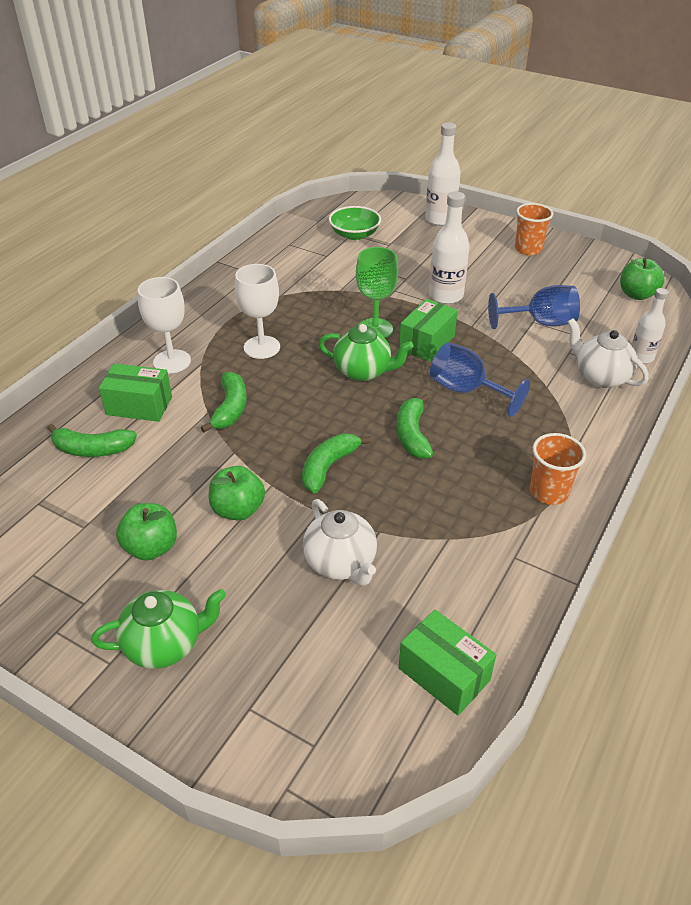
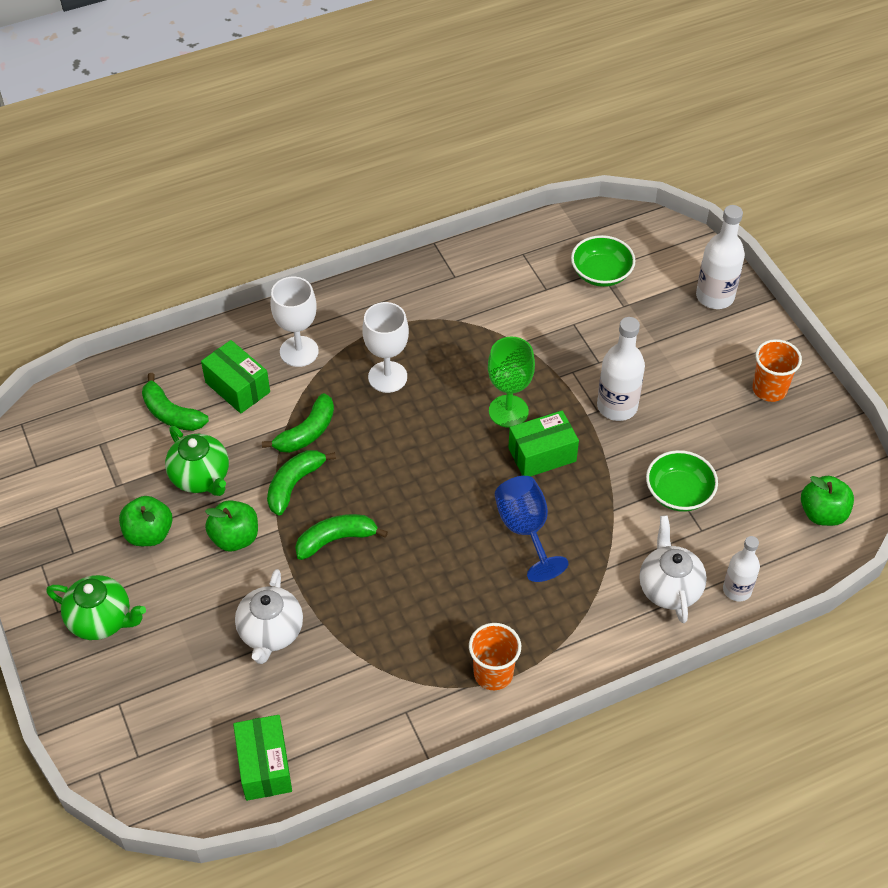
camera: 35 degrees right, 10 degrees up
(363, 371) = (453, 456): green teapot -> green teapot (201, 477)
(412, 434) = (433, 548): green banana -> green banana (294, 484)
(540, 323) = (679, 493): blue goblet -> green bowl

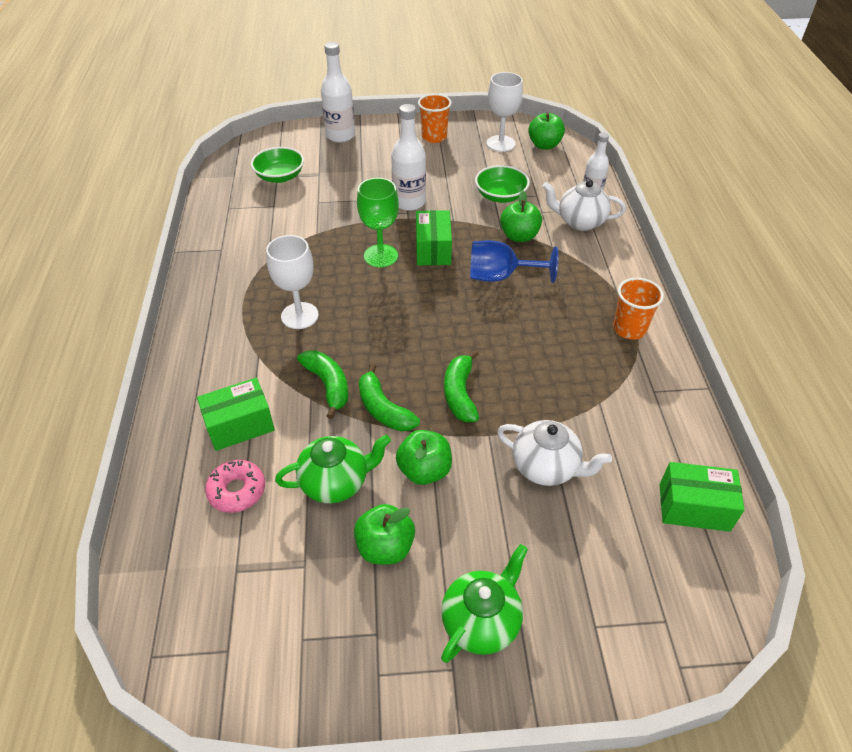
camera: 70 degrees left, 5 degrees down
(171, 414) = (237, 490): green banana -> pink donut
(299, 351) = (228, 368): white goblet -> white goblet (501, 143)
(608, 531) = (519, 236): none -> green apple

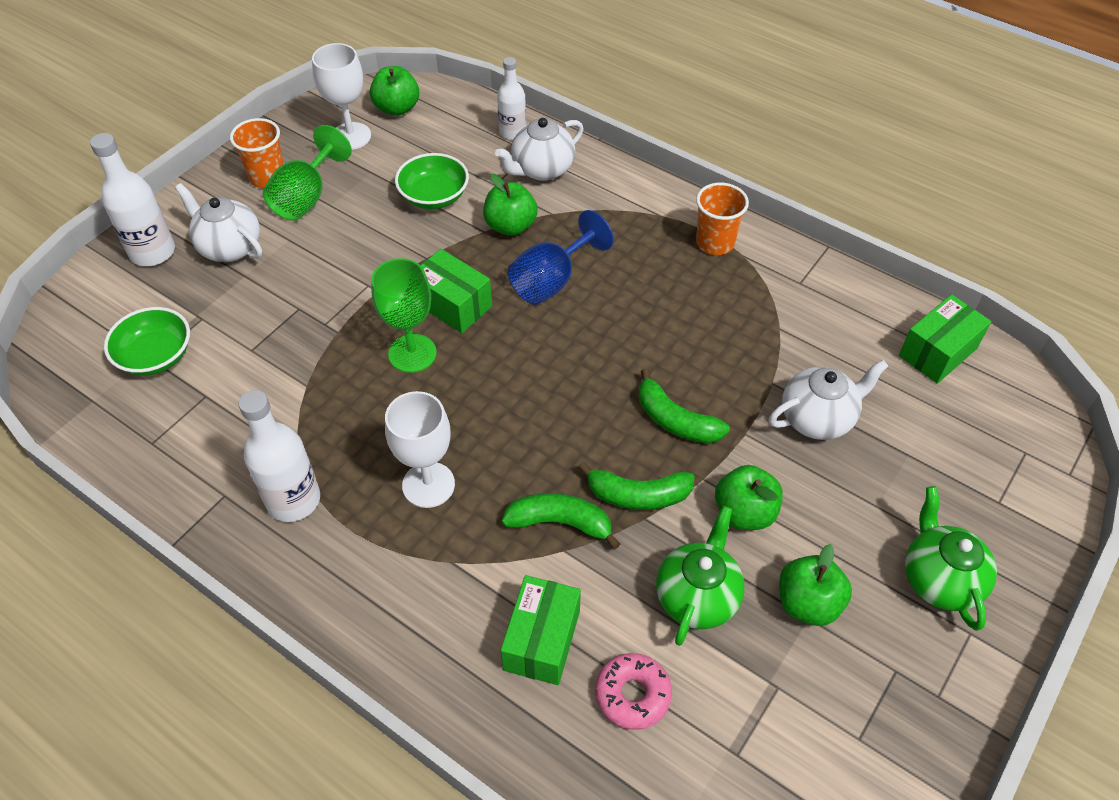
camera: 50 degrees left, 5 degrees up
(373, 155) = (229, 247): none -> white teapot
(409, 202) = (353, 272): white bottle -> white bottle (293, 500)
(438, 156) = (306, 197): none -> green goblet

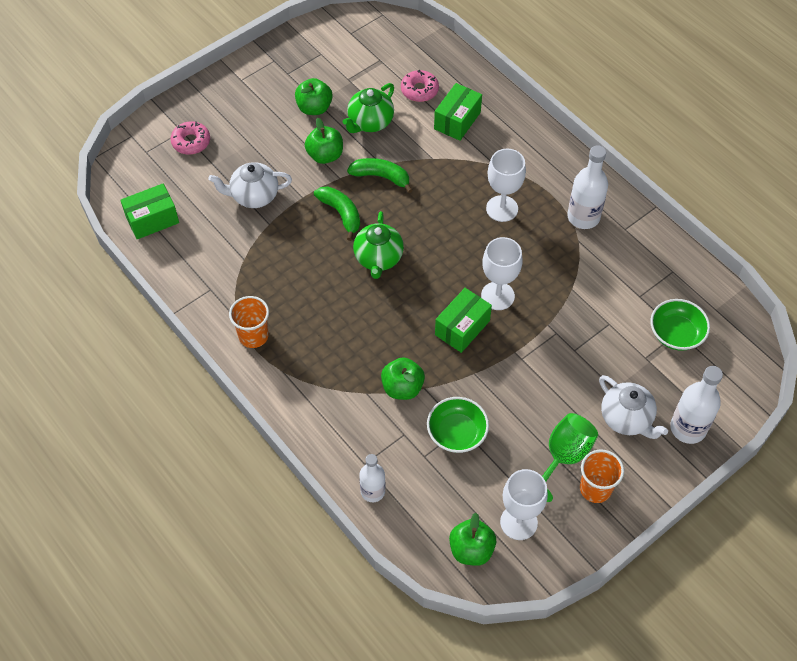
camera: 165 degrees left, 5 degrees up
(412, 353) = (497, 296): green goblet -> white goblet
(453, 304) = (462, 328): green box -> green box turned 75 degrees clockwise
(541, 169) = (360, 441): white teapot -> none
(552, 281) = (386, 331): blue goblet -> none
(560, 522) = (430, 172): green banana -> none
(939, 579) = (240, 104): green teapot -> green teapot (378, 259)
(970, 485) = (191, 142): none -> pink donut

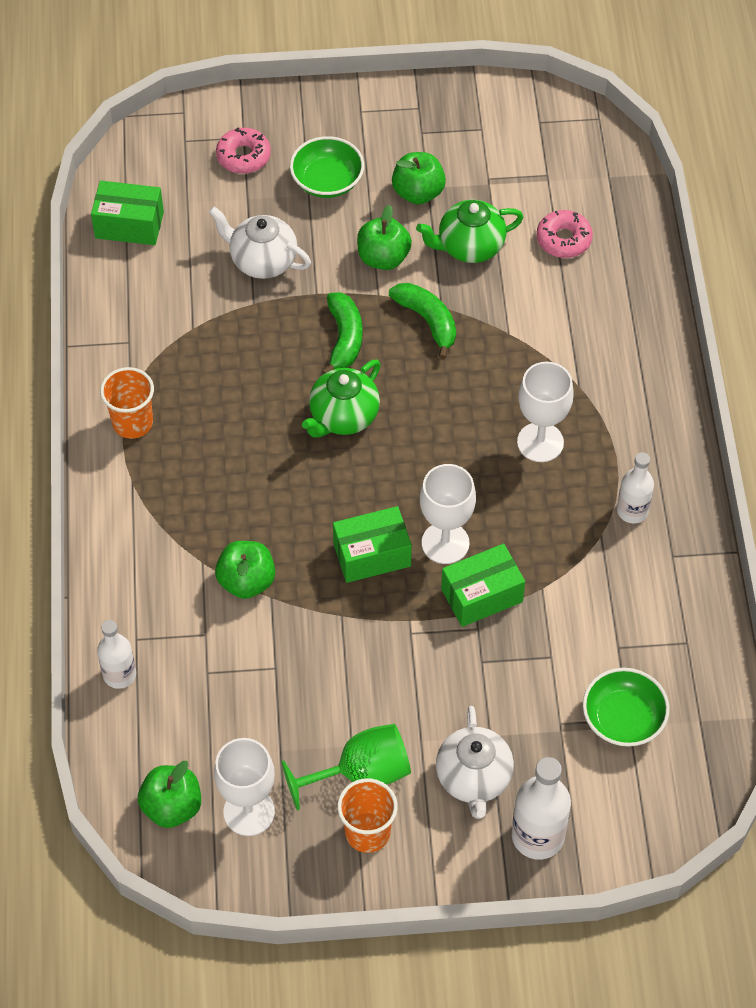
camera: 35 degrees right, 0 degrees up
(457, 120) = (578, 303): green box -> green box (481, 595)
(457, 433) = (264, 670): green bowl -> green bowl (327, 181)
(583, 217) = (632, 511): white bottle -> white bottle, size x0.65

